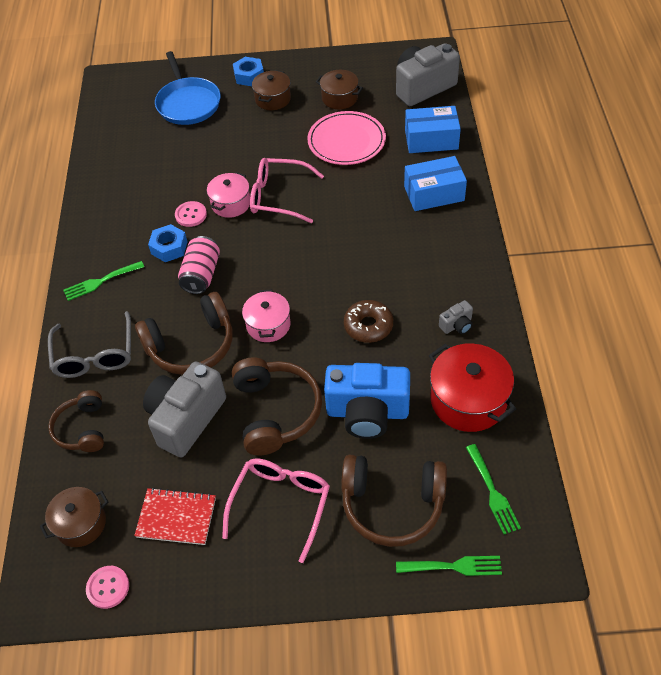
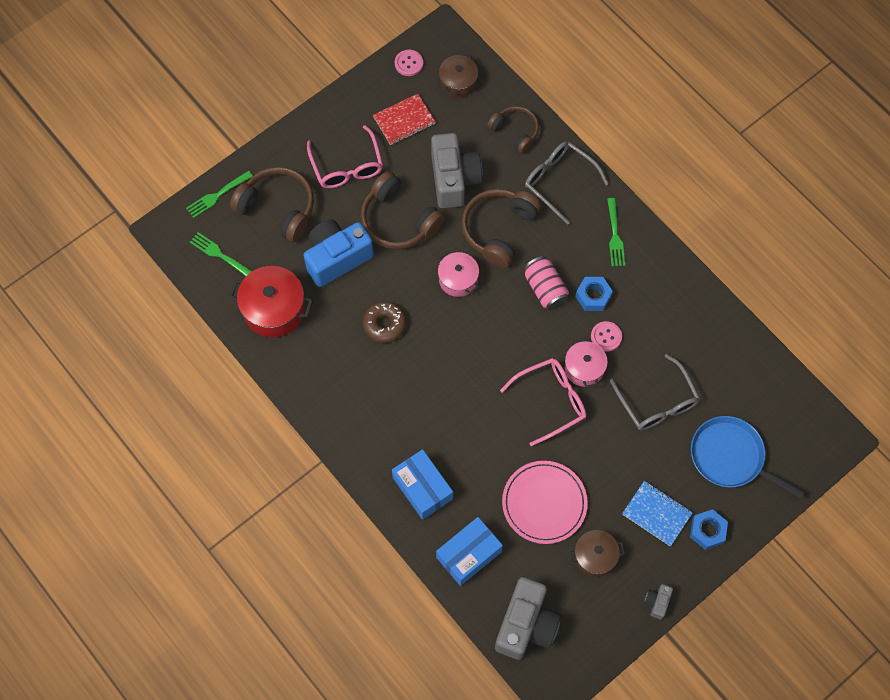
camera: 140 degrees right, 15 degrees up
(100, 282) = (615, 236): green fork -> green fork turned 150 degrees clockwise
(200, 156) = (657, 402): none -> grey glasses
(273, 99) = (656, 514): brown pot -> blue notebook
(392, 504) = (278, 208): brown headphones -> brown headphones turned 60 degrees clockwise
(434, 193) = (422, 488): blue box -> blue box turned 75 degrees counterclockwise
(457, 325) = (319, 366): grey camera -> grey camera (657, 602)

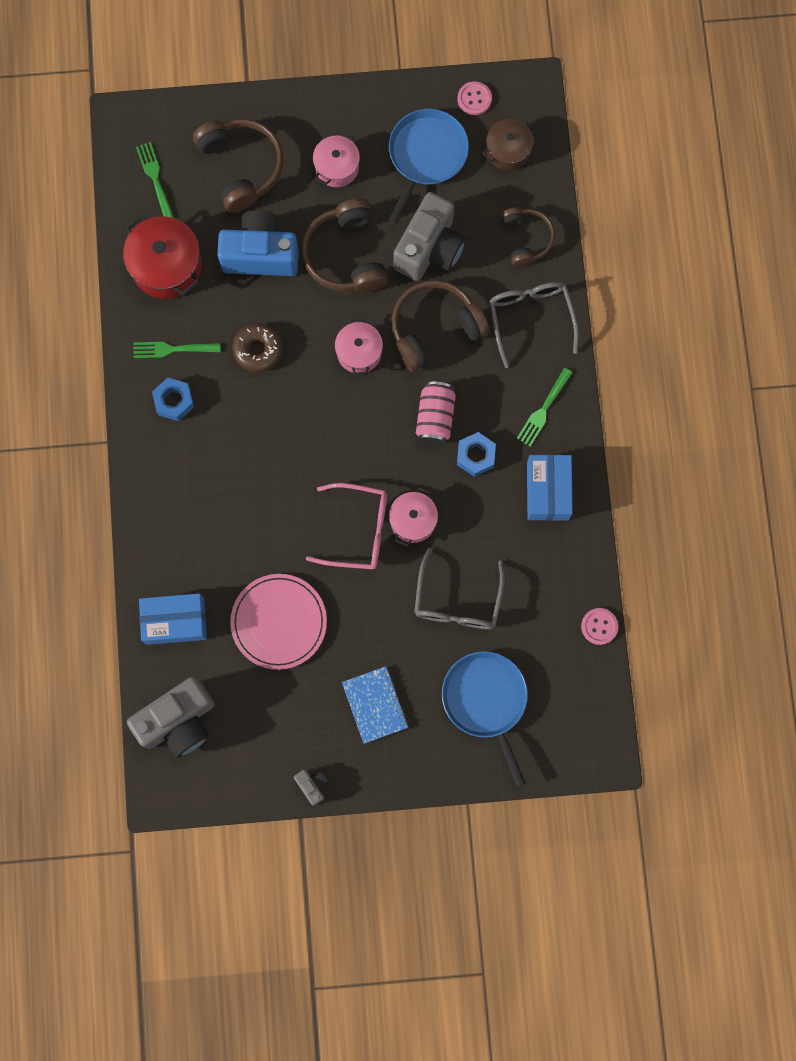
camera: 35 degrees right, 10 degrees up
(217, 195) = (194, 116): green fork -> green fork (172, 349)
(347, 166) = (337, 167): pink glasses -> pink pot
(404, 120) = (426, 156): red notebook -> blue pan
(422, 488) = (178, 530): blue box -> blue box (547, 491)
(595, 556) = (287, 704): brown pot -> none
(606, 337) = (457, 504): pink button -> pink button (599, 626)
(657, 602) = (312, 785): grey camera -> grey camera turned 90 degrees clockwise
(707, 531) = (409, 754): blue nut -> blue nut (174, 401)

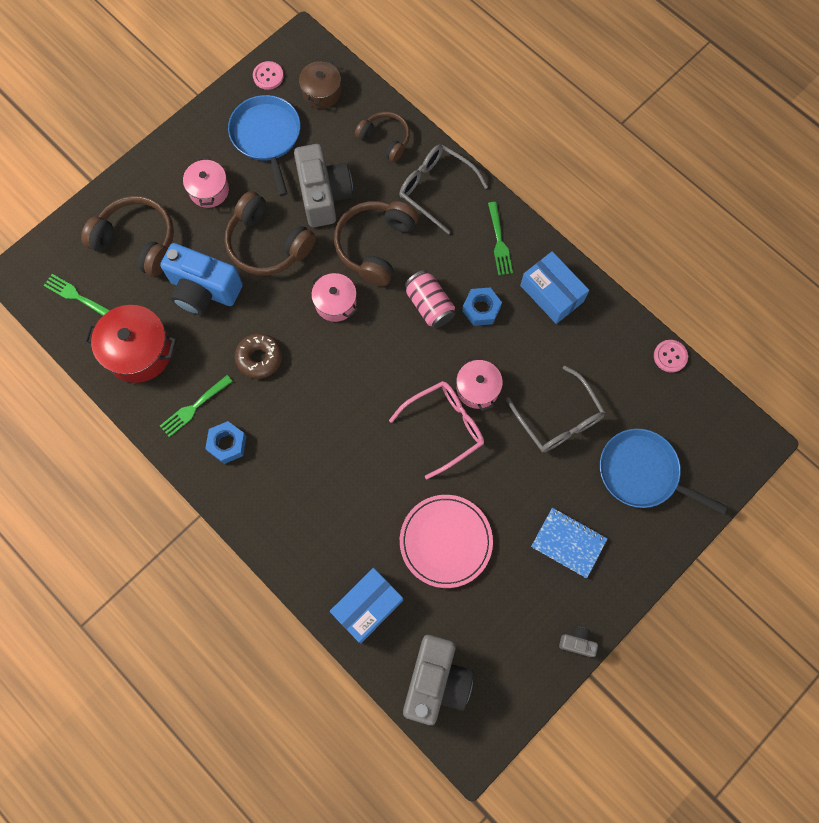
camera: 40 degrees left, 5 degrees down
(261, 254) = (204, 290): blue camera -> blue camera turned 120 degrees counterclockwise

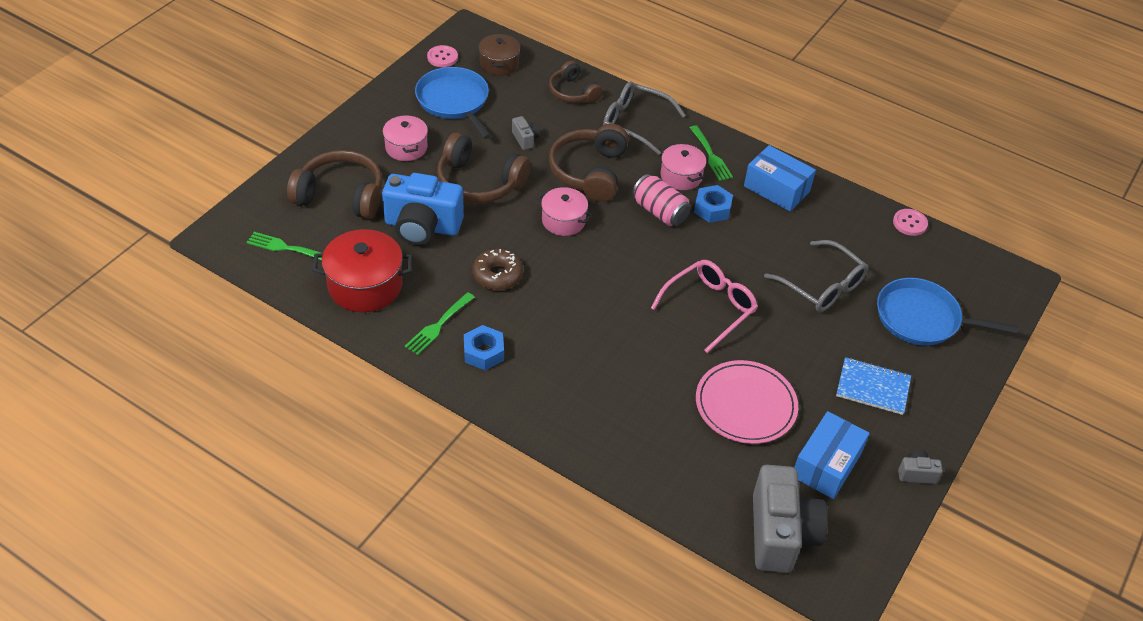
camera: 15 degrees left, 25 degrees down
(324, 195) = (525, 139): grey camera -> grey camera, size x0.43
(367, 606) = (682, 476): blue box -> blue box (826, 465)
(385, 140) = (573, 92): brown headphones -> brown headphones turned 150 degrees counterclockwise
(477, 388) = (732, 272): pink pot -> pink pot (681, 176)

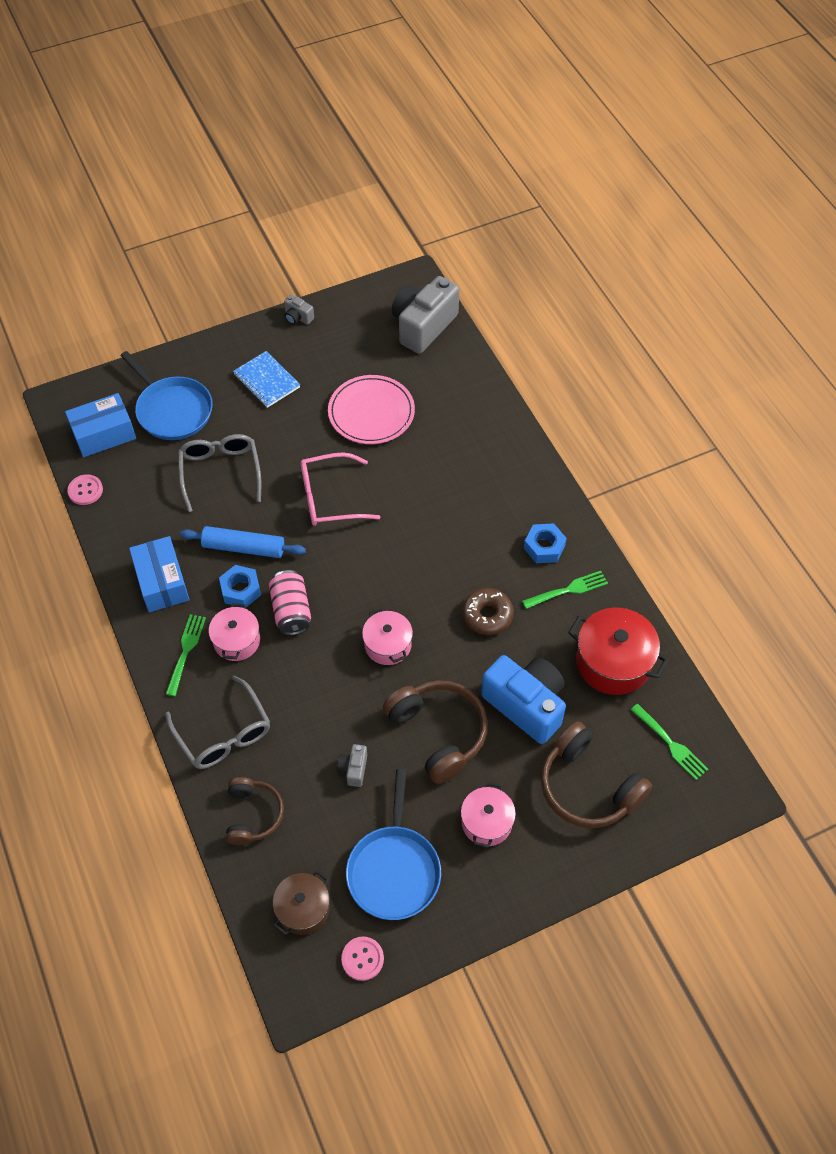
camera: 145 degrees left, 10 degrees up
(589, 172) = (320, 691): brown headphones -> none
(741, 238) = (244, 547): none -> blue rolling pin
(826, 465) = (352, 349): blue box -> blue box (104, 434)

